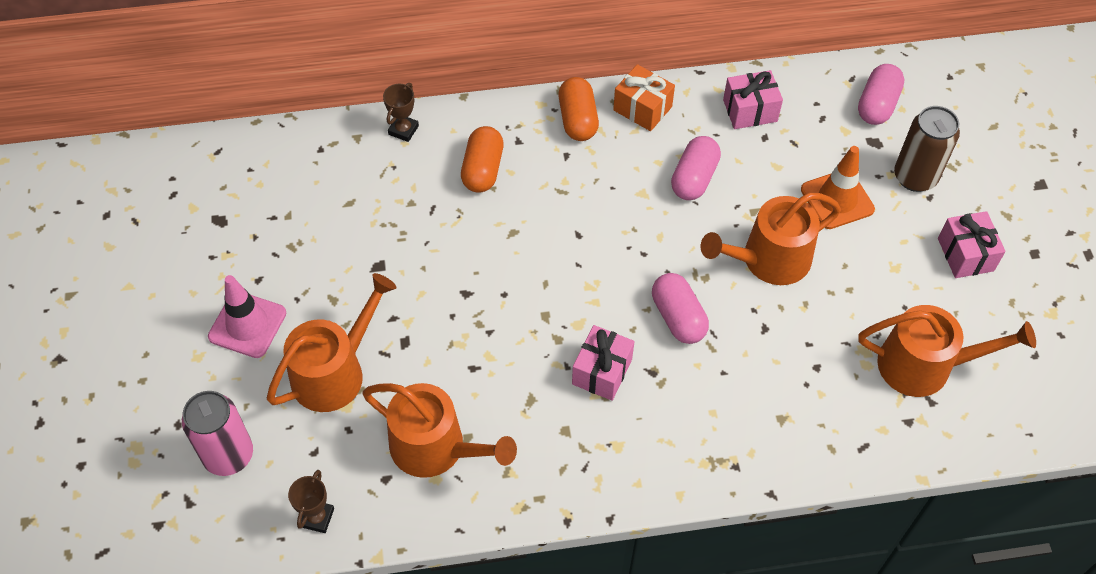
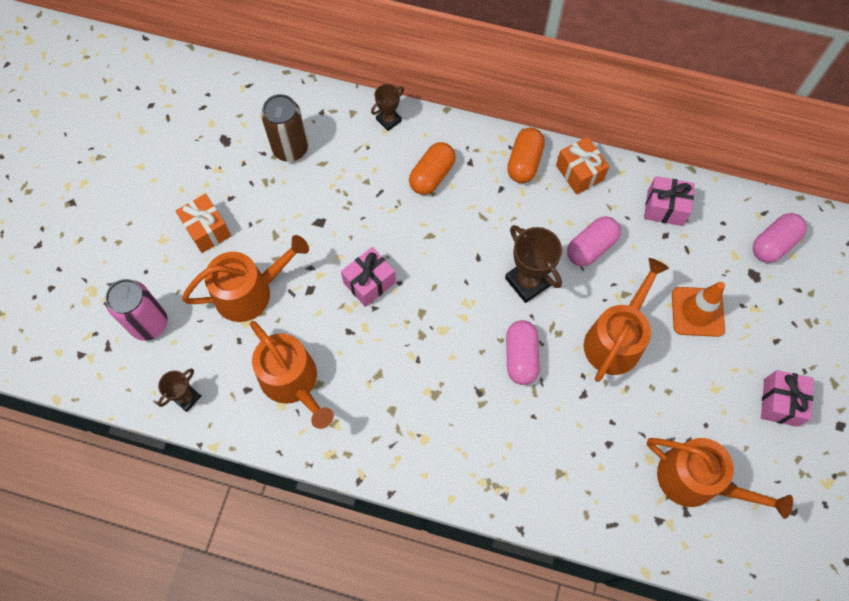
camera: 25 degrees right, 10 degrees up
(247, 325) = (207, 230): pink traffic cone -> orange gift
(602, 371) = (441, 375): pink gift -> pink gift (369, 282)
(645, 238) = (528, 281): none -> brown trophy
(769, 260) = (616, 339): orange watering can -> orange watering can turned 120 degrees clockwise
(915, 177) = (773, 319): brown can -> brown can (290, 149)

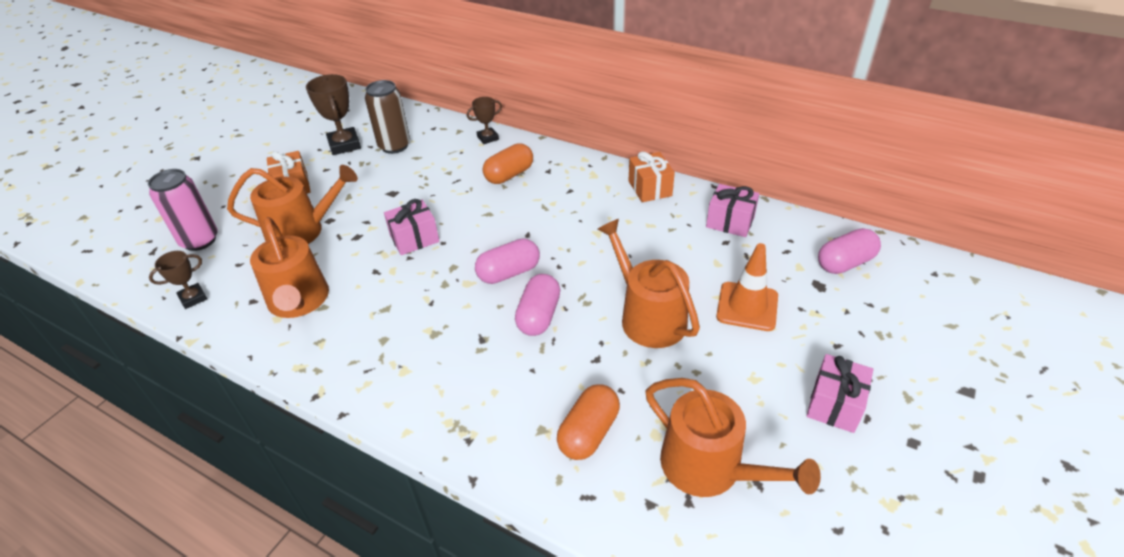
camera: 15 degrees right, 25 degrees down
(524, 162) = (599, 176): orange capsule -> orange capsule (588, 432)
(528, 281) = (570, 258): brown trophy -> brown trophy (344, 145)
(591, 247) = (644, 241): pink capsule -> pink capsule (509, 273)
(616, 339) = (648, 317): orange watering can -> orange watering can turned 75 degrees counterclockwise

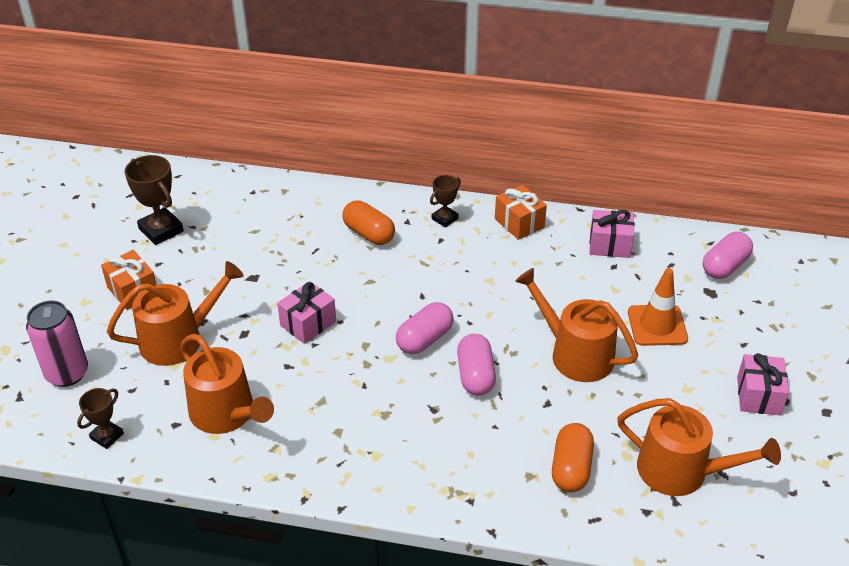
camera: 20 degrees left, 0 degrees up
(394, 146) = (221, 221): brown can -> none
(488, 138) = (322, 194): brown trophy -> brown trophy (445, 219)
(509, 175) = (369, 234): orange capsule -> orange capsule turned 75 degrees counterclockwise

